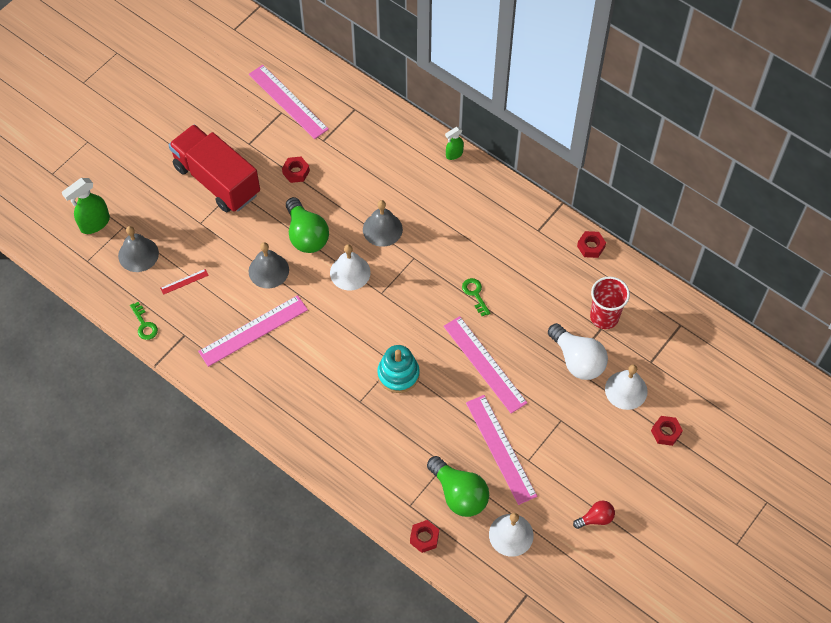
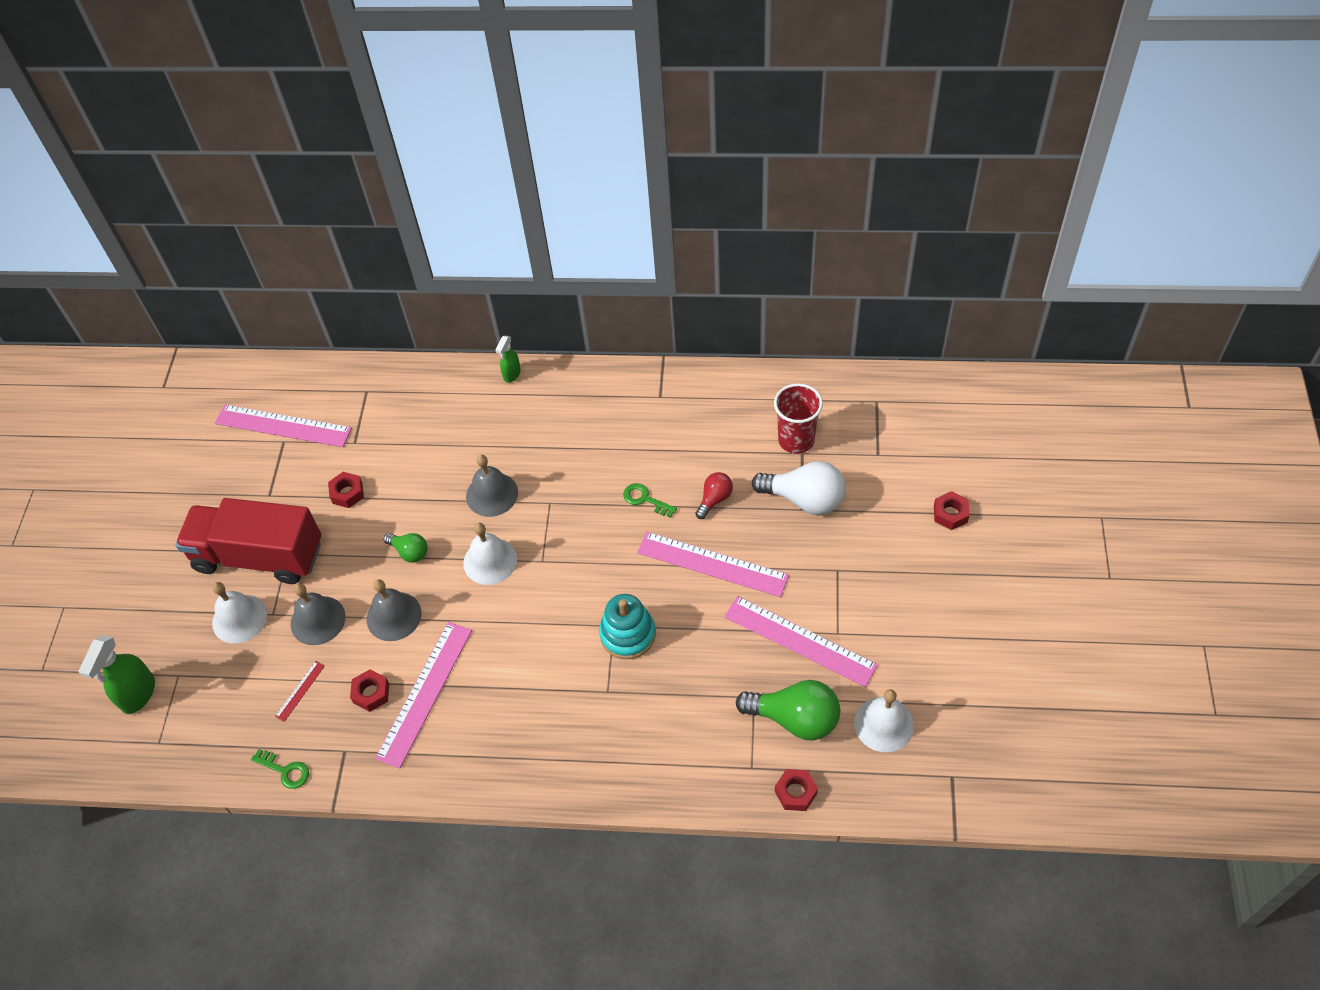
camera: 30 degrees left, 5 degrees down
(138, 254) = (220, 695): grey bell -> grey bell (318, 620)
(306, 235) = (410, 552): green light bulb -> green light bulb, size x0.55
(591, 247) = (726, 380): red nut -> red nut (371, 693)
(595, 518) = (955, 647): red light bulb -> red light bulb (714, 499)
(626, 390) = (877, 497): white bell -> white bell (239, 618)

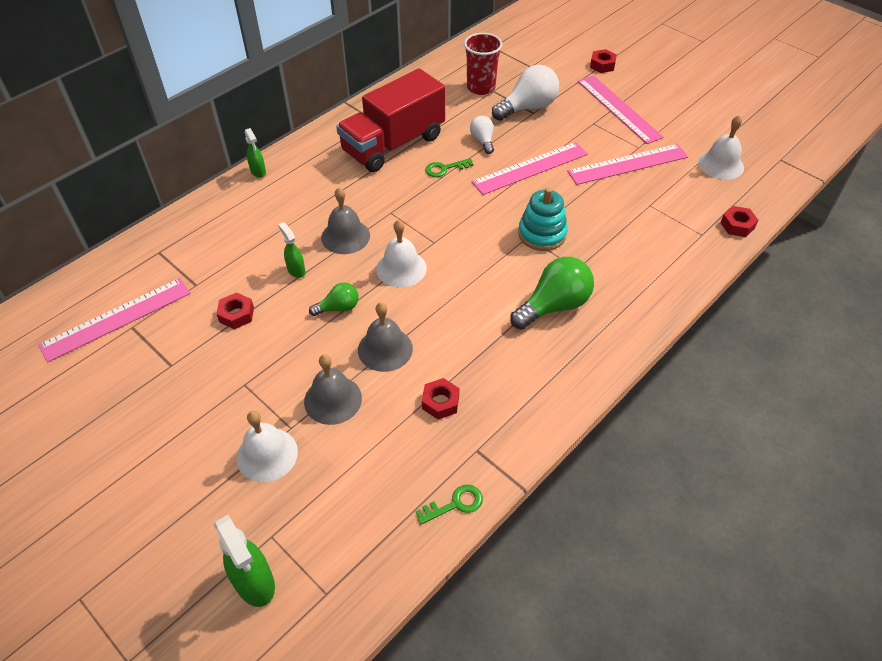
camera: 55 degrees left, 5 degrees down
(259, 556) = (222, 405): red truck -> red truck (393, 144)
(300, 691) = (387, 450): red ruler -> none
(424, 693) = (475, 368): pink ruler -> pink ruler (618, 109)
(425, 492) = (296, 270): none -> green spray bottle
(714, 499) = (482, 141): red light bulb -> white light bulb
(795, 718) = (682, 197): green light bulb -> green light bulb (553, 306)

